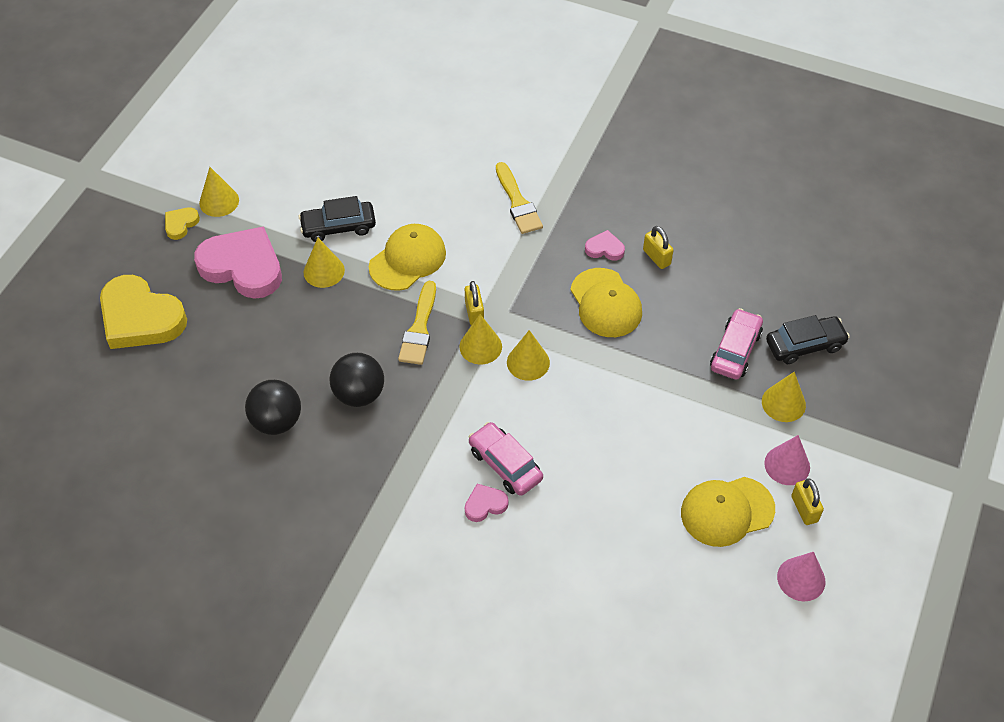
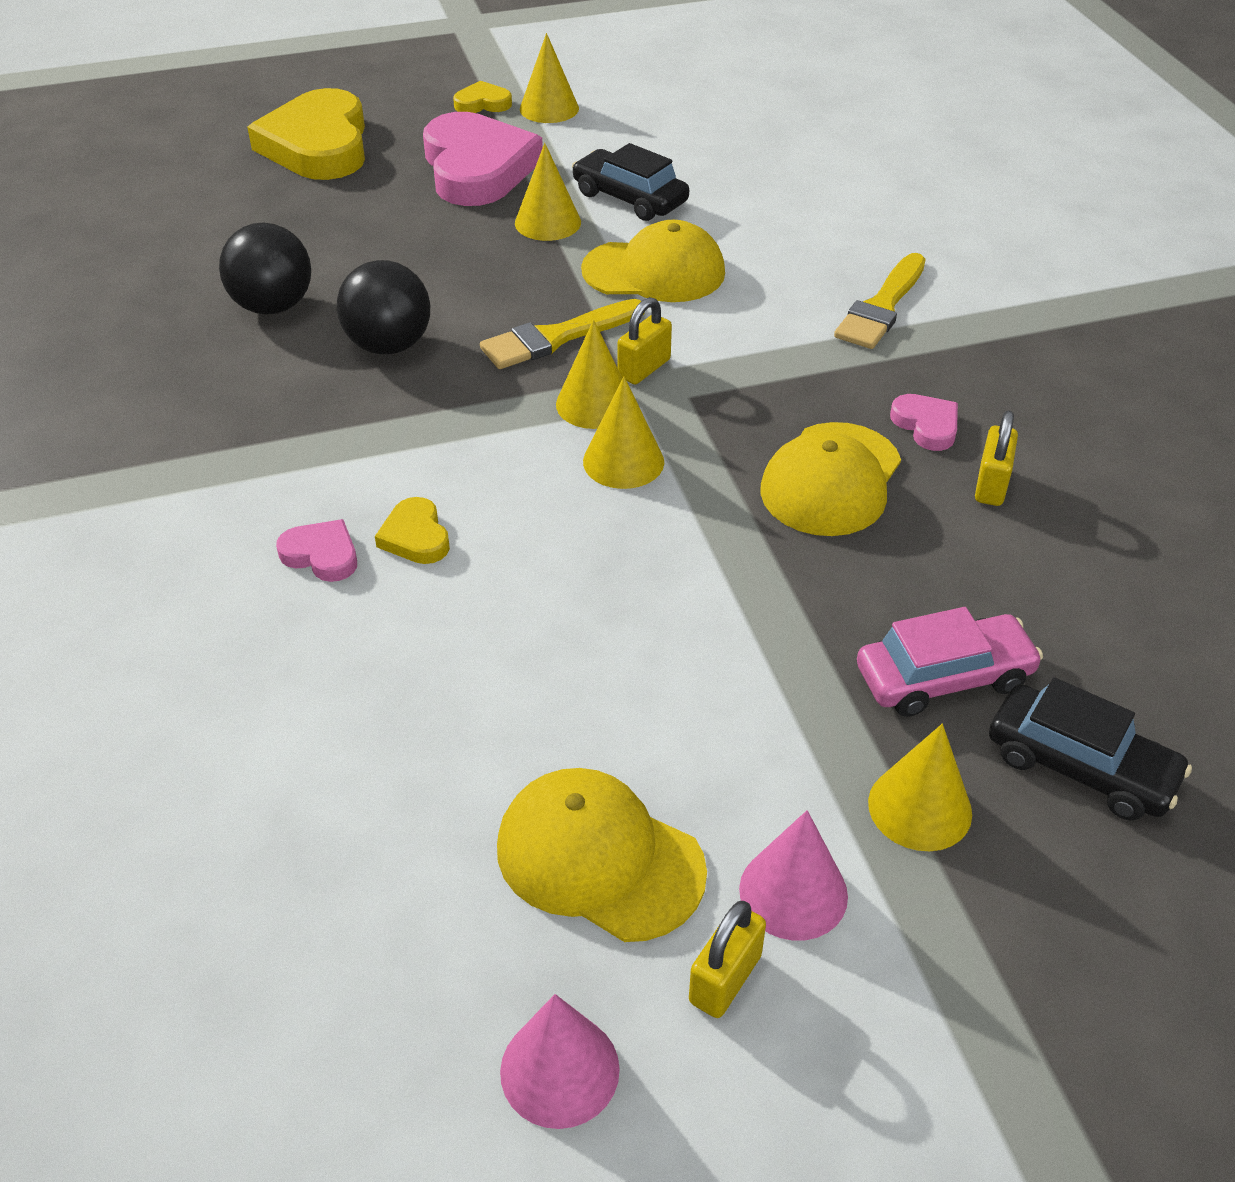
camera: 50 degrees right, 10 degrees down
(505, 464) = (415, 536): pink car -> yellow heart

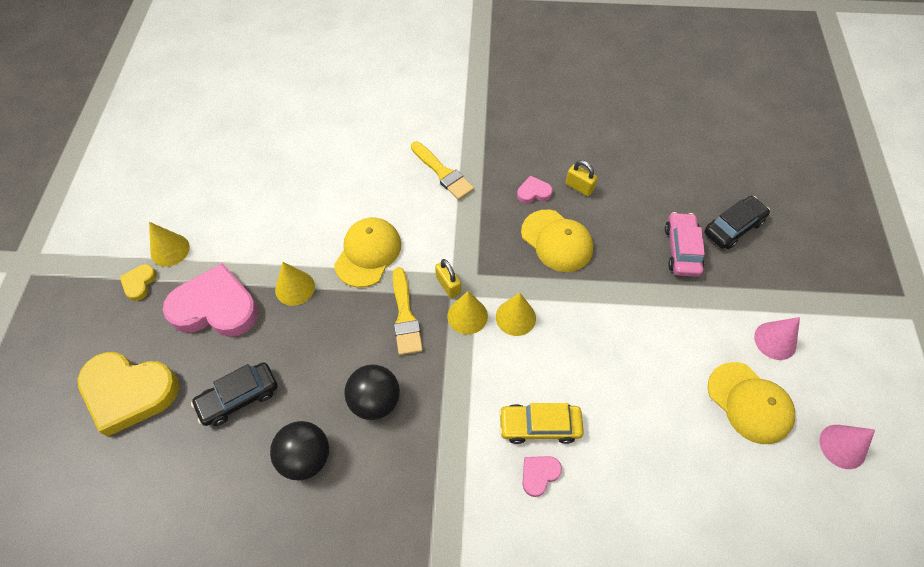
camera: 70 degrees left, 15 degrees up
(415, 536) = (539, 426): yellow heart -> yellow car
(599, 858) = (749, 403): yellow cap -> yellow cap turned 90 degrees counterclockwise
(630, 198) = (292, 241): black car -> black car (239, 397)
(725, 979) = (810, 377): yellow padlock -> none
(920, 807) = (743, 284): yellow cone -> none

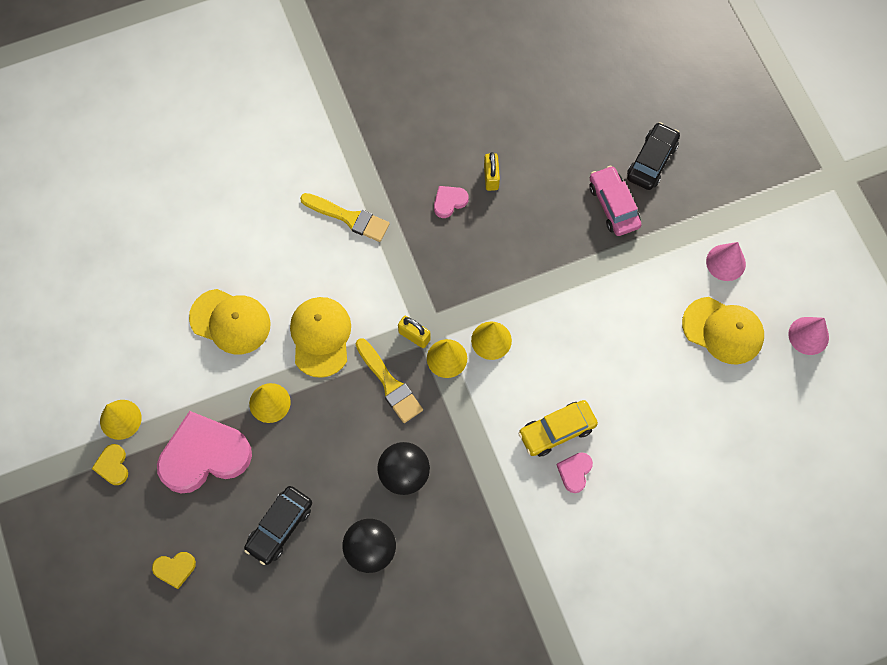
camera: 25 degrees left, 10 degrees up
(129, 392) = (175, 569): yellow heart -> yellow heart, size x0.44
(557, 241) = (494, 245): yellow cap -> yellow cap (230, 321)
(579, 187) = (491, 177): yellow padlock -> yellow padlock turned 75 degrees clockwise

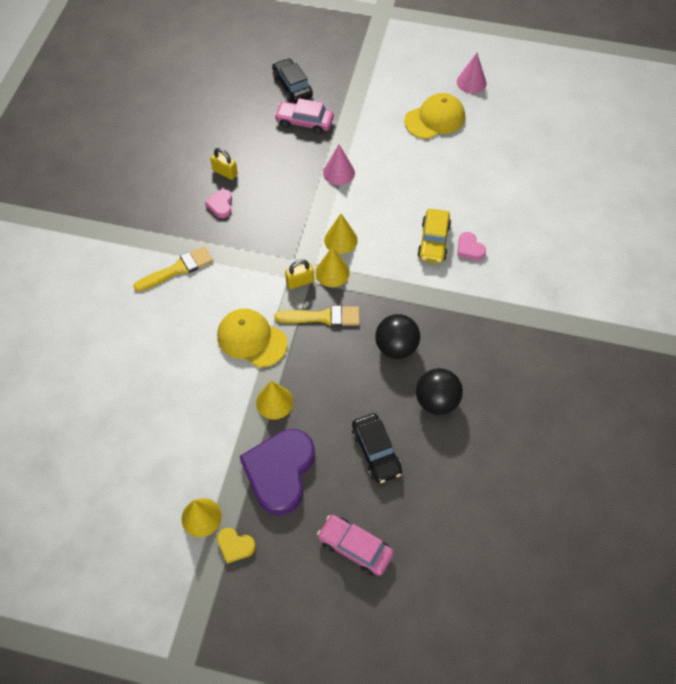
camera: 55 degrees left, 10 degrees down
(175, 569) = (355, 547): yellow heart -> pink car
(204, 455) = (280, 472): pink heart -> purple heart
(230, 321) = (188, 391): yellow cap -> none
(725, 262) = (391, 92): pink cone -> pink cone (339, 172)

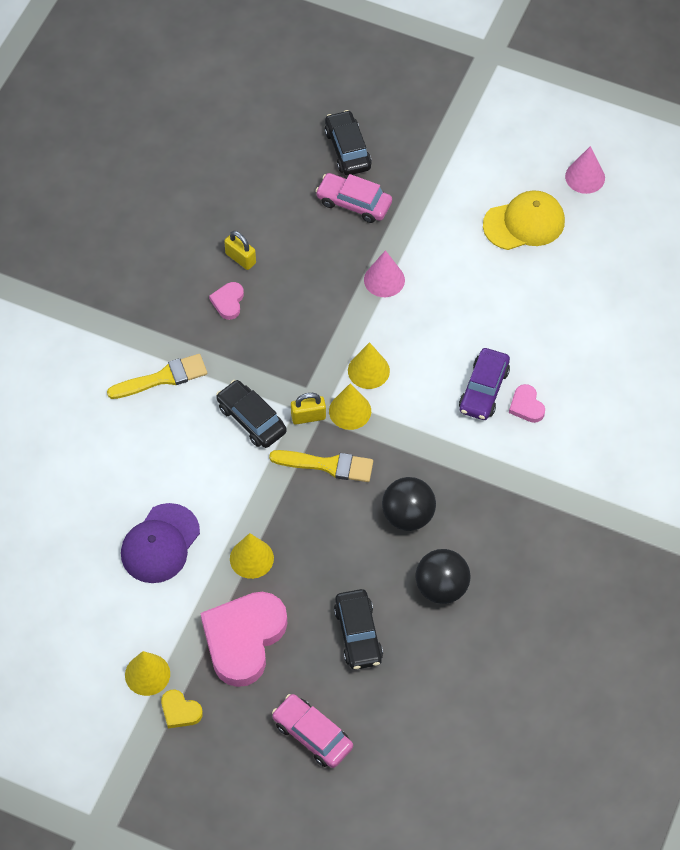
camera: 10 degrees right, 0 degrees up
(195, 402) = (160, 544): none -> purple cap
(251, 339) = (238, 479): yellow cap -> none
(254, 290) = (251, 419): none -> black car
(280, 472) = (243, 639): purple heart -> pink heart
(433, 241) = (483, 390): yellow car -> purple car

